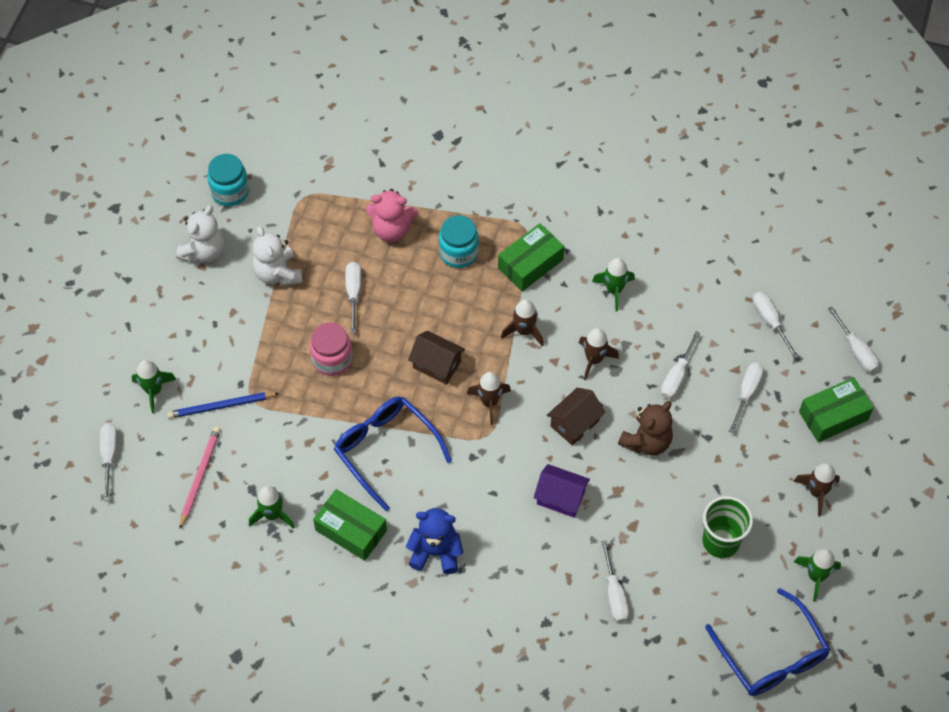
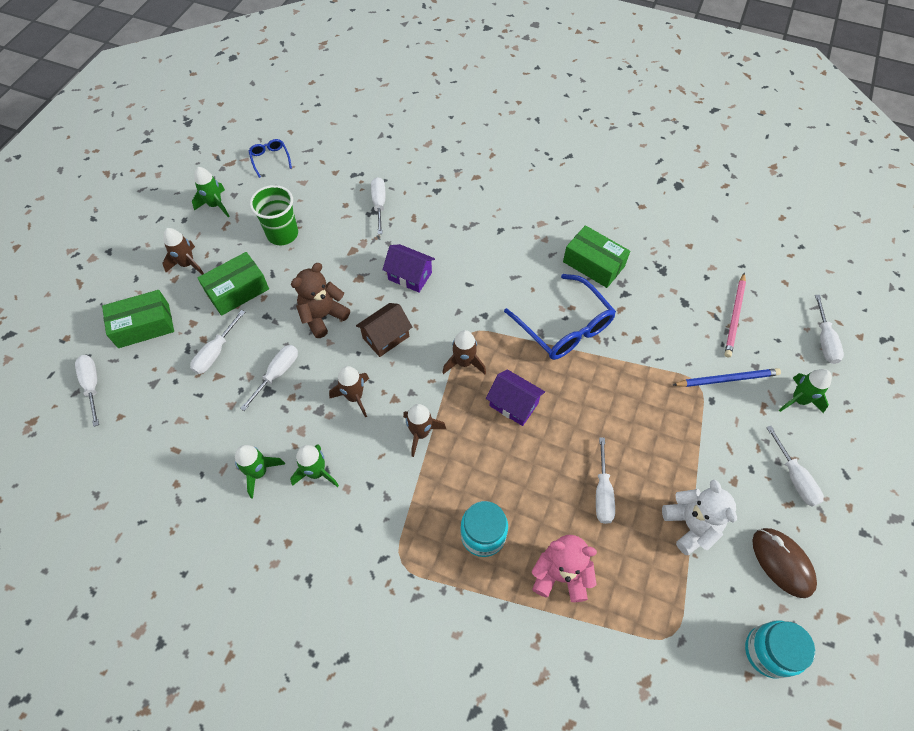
camera: 175 degrees left, 0 degrees up
(204, 252) = (782, 563): white teddy bear -> brown mouse
(272, 515) = (663, 281): green rocket -> green rocket (259, 472)
(332, 359) = (621, 418): pink jar -> none
(436, 552) = (521, 243): blue teddy bear -> none
(437, 364) = (513, 404): brown house -> purple house
(530, 264) = (402, 513): green box -> green box (237, 290)
(770, 322) = (164, 423): white screwdriver -> white screwdriver (794, 477)
(771, 655) = (270, 159): blue glasses -> blue glasses, size x0.49

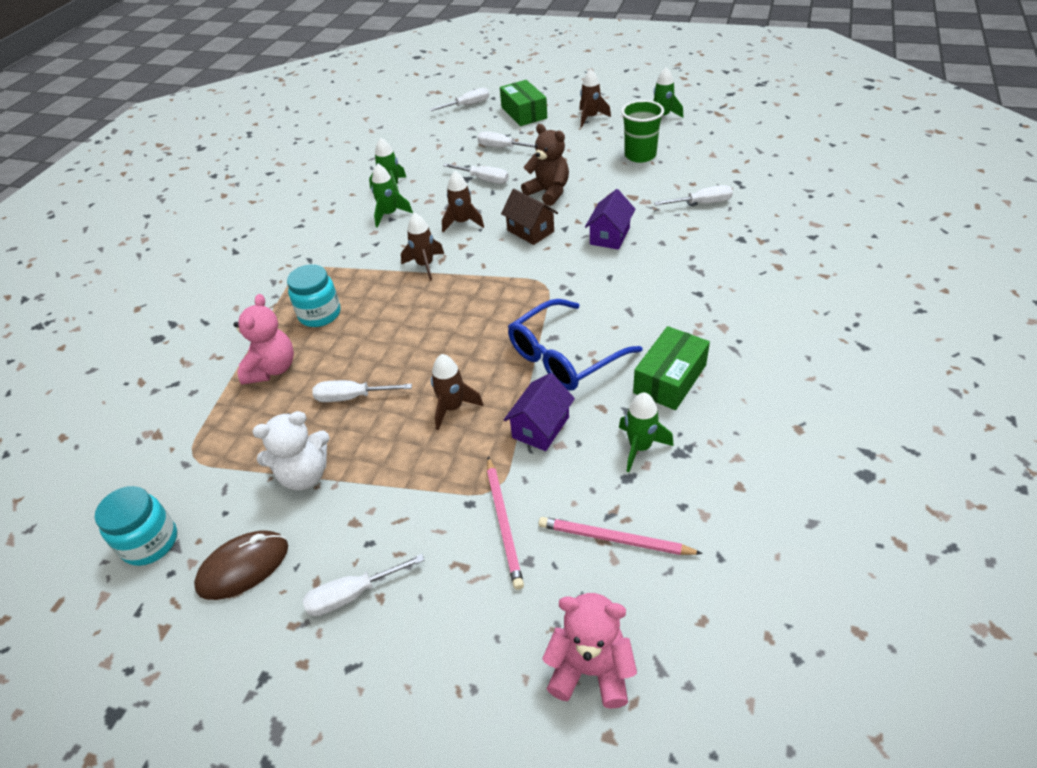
camera: 90 degrees right, 15 degrees down
(237, 290) = (568, 145): green box -> none
(270, 159) = (734, 132): blue glasses -> none
(464, 362) = (506, 284): brown rocket -> brown rocket (452, 408)
(513, 404) = (458, 323): purple house -> purple house (540, 427)
(727, 379) = (504, 523): blue pencil -> pink pencil
(798, 400) = (474, 615): green rocket -> green rocket (640, 447)
(824, 340) = (590, 670): white screwdriver -> pink teddy bear

